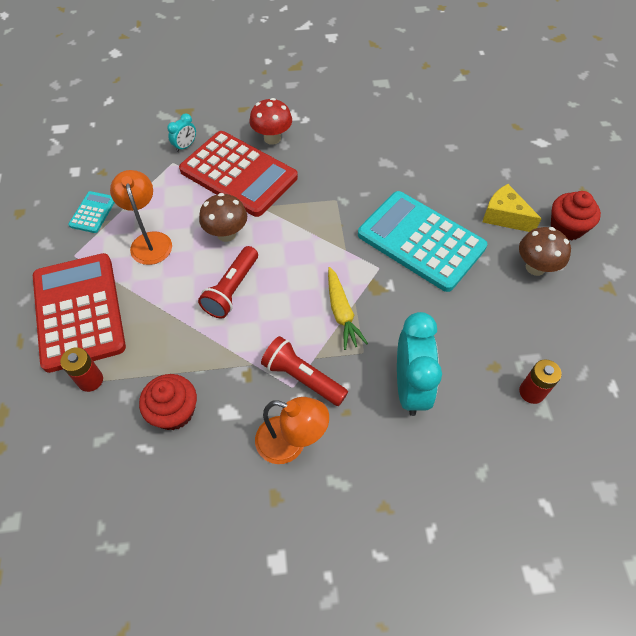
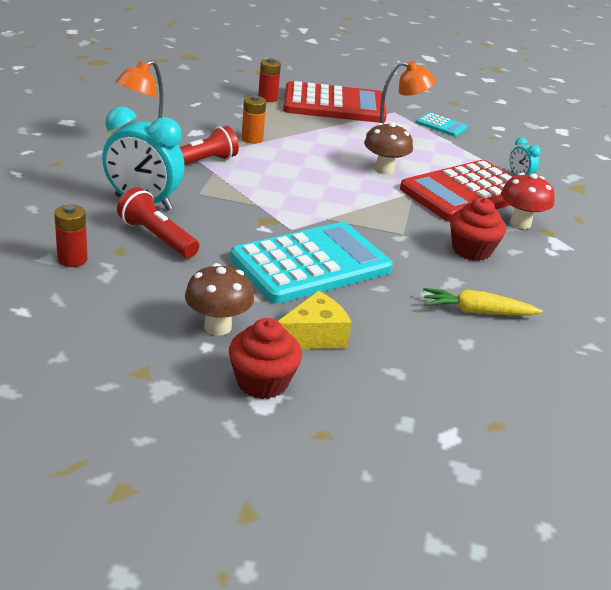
camera: 105 degrees right, 25 degrees down
(174, 411) = (215, 116): red cupcake -> red cupcake (471, 250)
(217, 354) = (252, 139): none -> orange battery
(232, 289) = (315, 158): red flashlight -> red flashlight (157, 237)
(342, 313) = (251, 196): yellow carrot -> yellow carrot (477, 312)

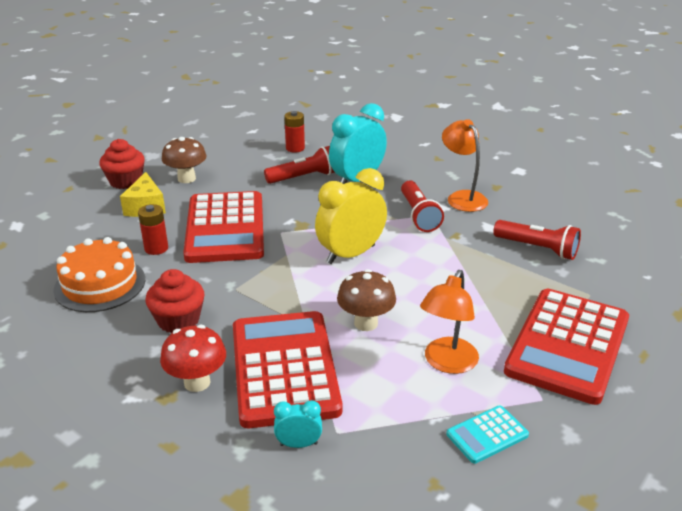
camera: 120 degrees right, 0 degrees up
(218, 113) = (537, 248): none -> red flashlight
(252, 139) = (466, 255): orange battery -> none
(267, 98) = (586, 293): red battery -> red battery (156, 248)
(297, 187) = (351, 254): none -> yellow clock
(311, 264) = (225, 228): turquoise calculator -> red calculator
(477, 312) = (100, 284): yellow carrot -> orange cake

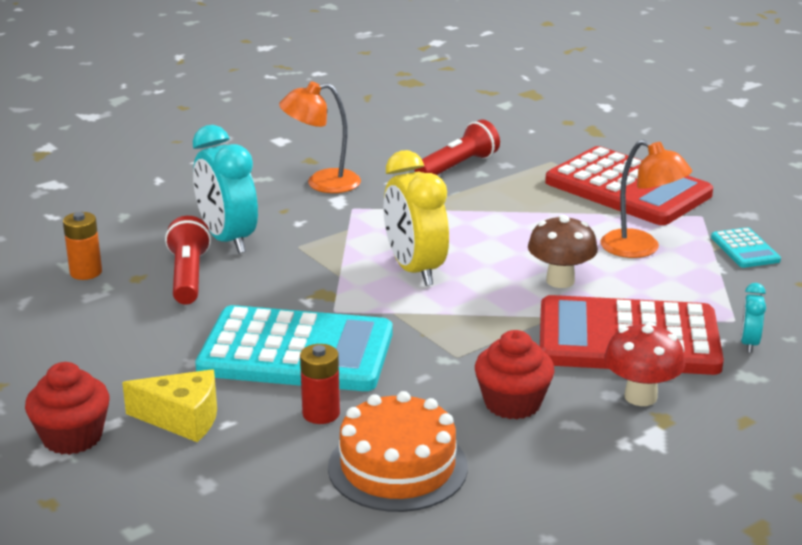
camera: 75 degrees left, 5 degrees down
(186, 179) = (112, 375): brown mushroom -> none
(225, 228) = (296, 351): red calculator -> turquoise calculator
(295, 148) = (86, 272): red battery -> orange battery
(418, 215) = (348, 215): red flashlight -> none

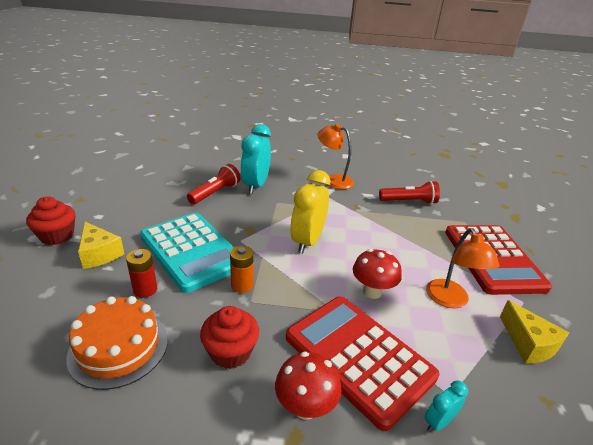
camera: 40 degrees right, 5 degrees up
(86, 272) = (187, 172): orange battery -> orange battery (242, 285)
(560, 281) = (372, 291): brown mushroom -> red mushroom
(745, 249) = (528, 343): turquoise calculator -> yellow cheese

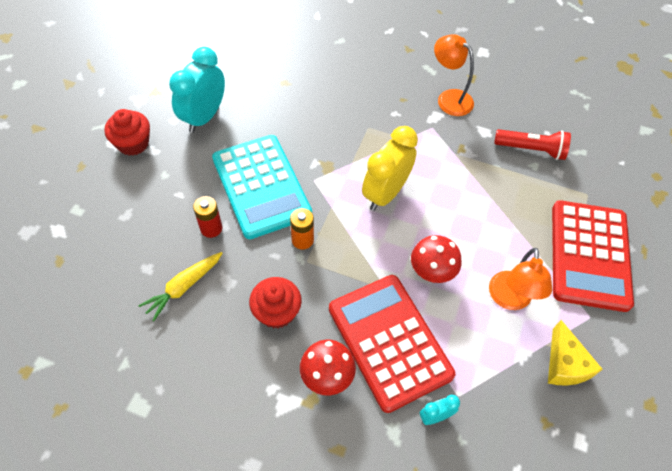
camera: 15 degrees right, 25 degrees up
(99, 254) = (172, 175): yellow cheese -> none
(119, 347) = (183, 287): orange cake -> yellow carrot
(215, 193) = (301, 101): red flashlight -> none
(256, 185) = (350, 95): turquoise clock -> turquoise clock (204, 117)

